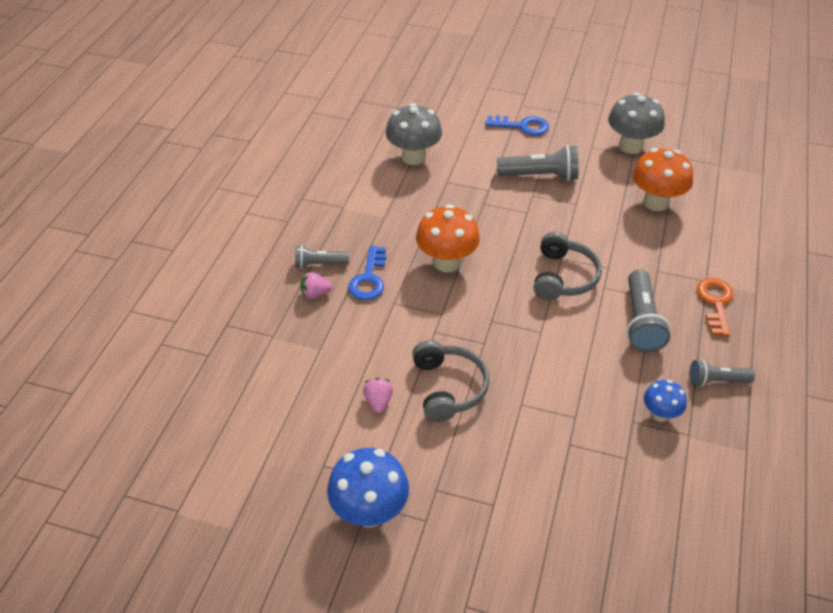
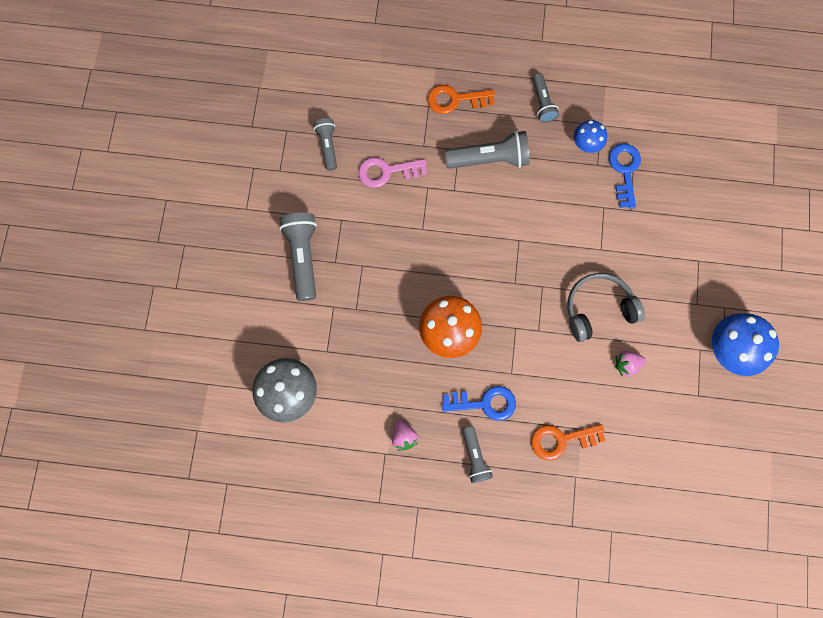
camera: 100 degrees left, 30 degrees up
(313, 331) = (561, 440): none -> orange key
(315, 294) = (515, 450): pink strawberry -> pink strawberry (404, 436)
(522, 126) = (217, 283): blue key -> blue key (624, 171)
(563, 277) = (447, 225): grey headphones -> none
(627, 240) = (387, 171): none -> pink key
(630, 146) = (239, 170): grey mushroom -> none
(656, 202) = (327, 146): orange mushroom -> grey flashlight

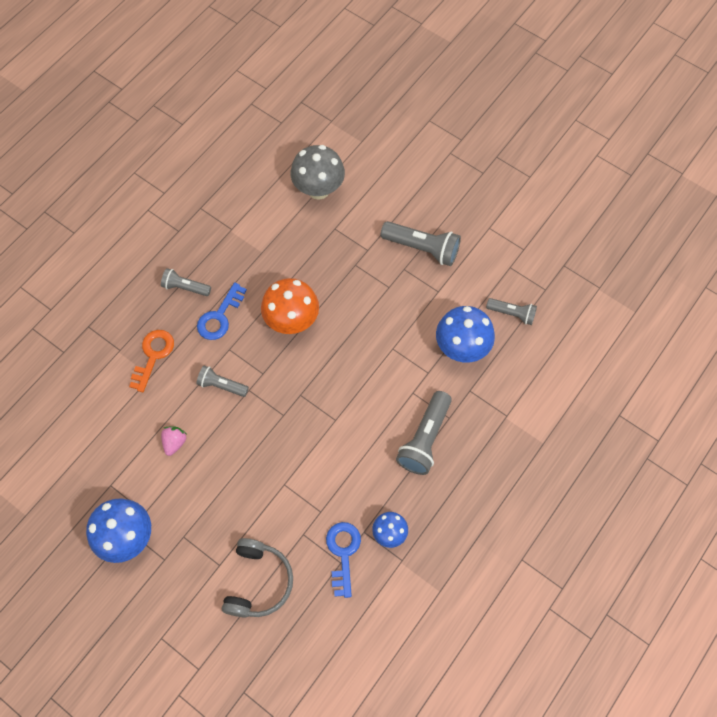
camera: 120 degrees right, 10 degrees down
(387, 171) = (461, 348): pink key -> blue mushroom
(404, 436) = (234, 247): pink strawberry -> none
(455, 100) = (500, 442): orange key -> none
(542, 103) = (454, 519): grey flashlight -> grey flashlight (222, 385)
(598, 309) = (234, 448): grey headphones -> grey headphones (258, 582)
(624, 171) = (343, 553): blue key -> blue key turned 120 degrees counterclockwise

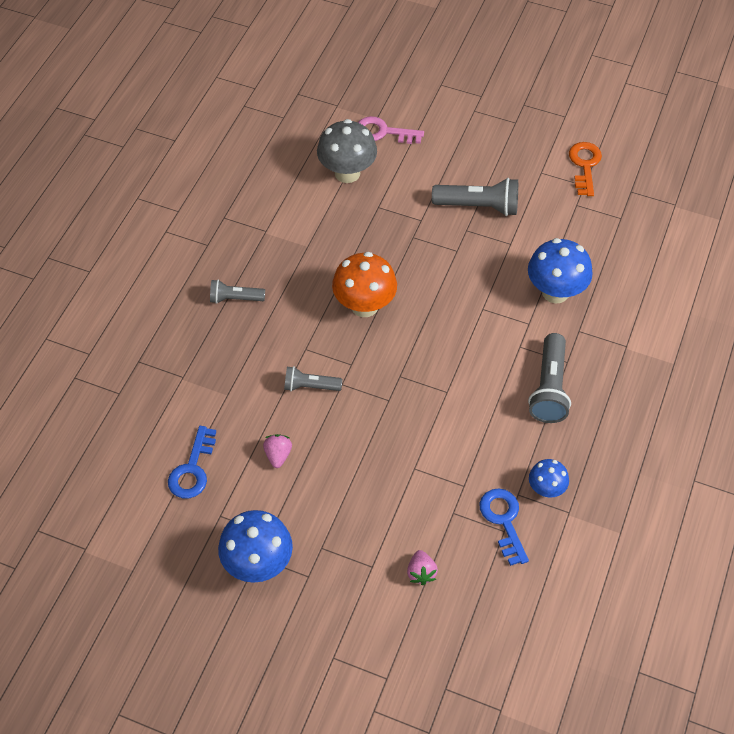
camera: 15 degrees left, 10 degrees down
(153, 356) = (223, 374): orange key -> orange key (585, 165)
(219, 316) = (283, 319): blue key -> blue key (192, 469)
(258, 582) = (421, 573): grey headphones -> pink strawberry
(363, 156) = (383, 132): none -> pink key
(512, 314) = (595, 248): grey flashlight -> none

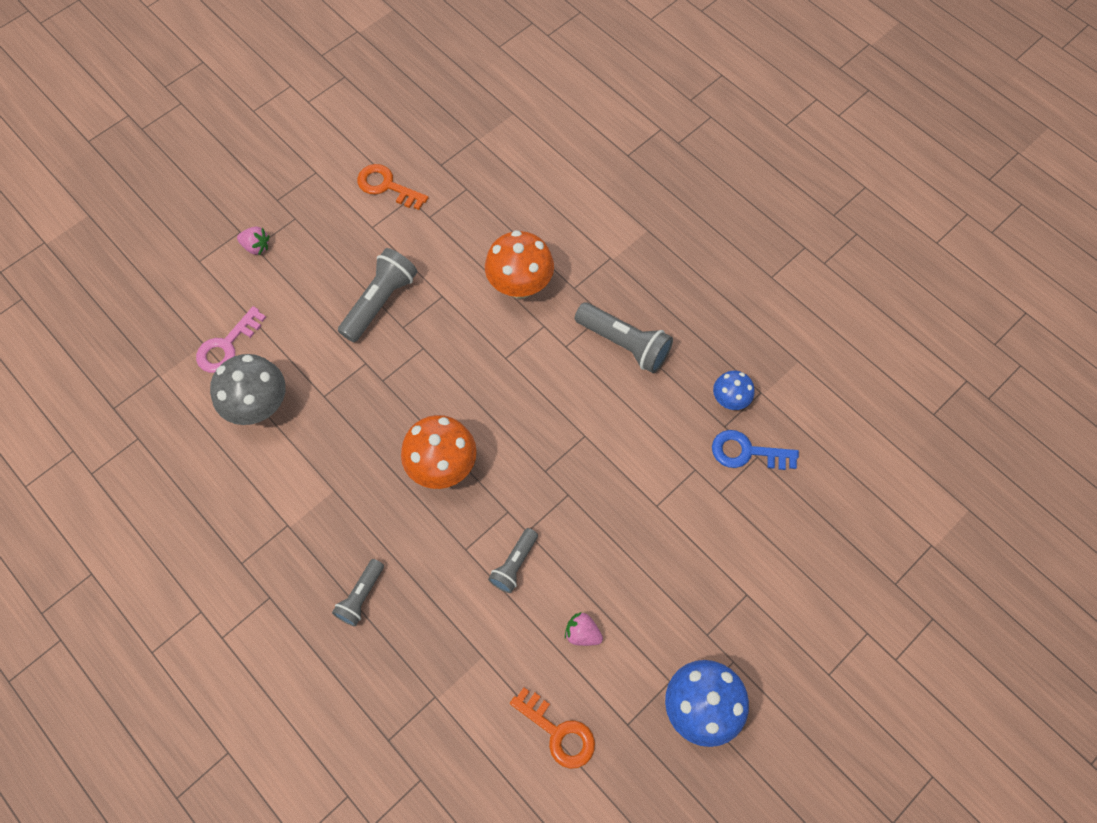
camera: 65 degrees left, 10 degrees up
(192, 469) = (558, 732): blue key -> orange key
(421, 573) = (771, 551): pink strawberry -> pink strawberry (256, 247)
(555, 292) = (520, 285): blue mushroom -> orange mushroom

